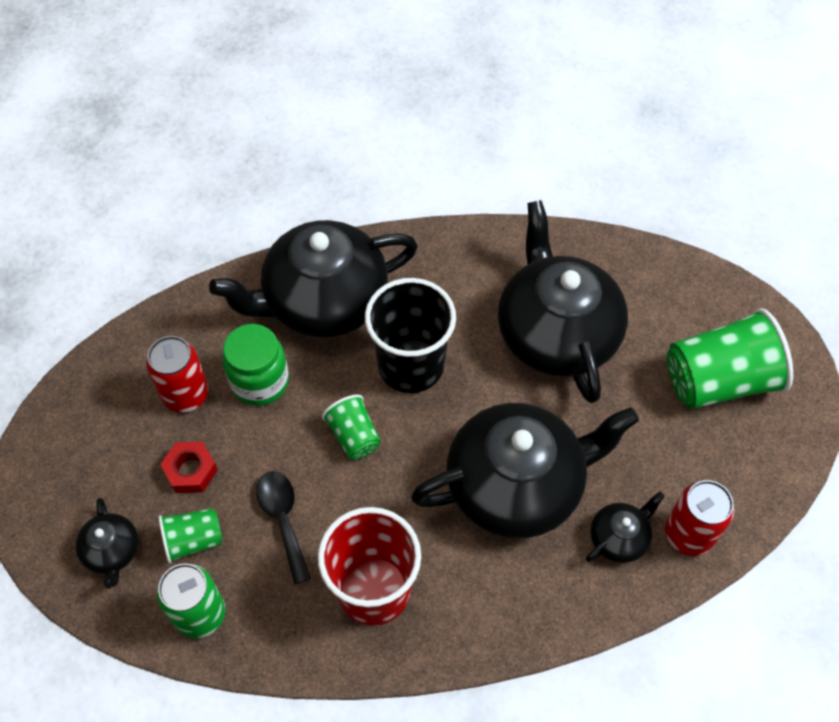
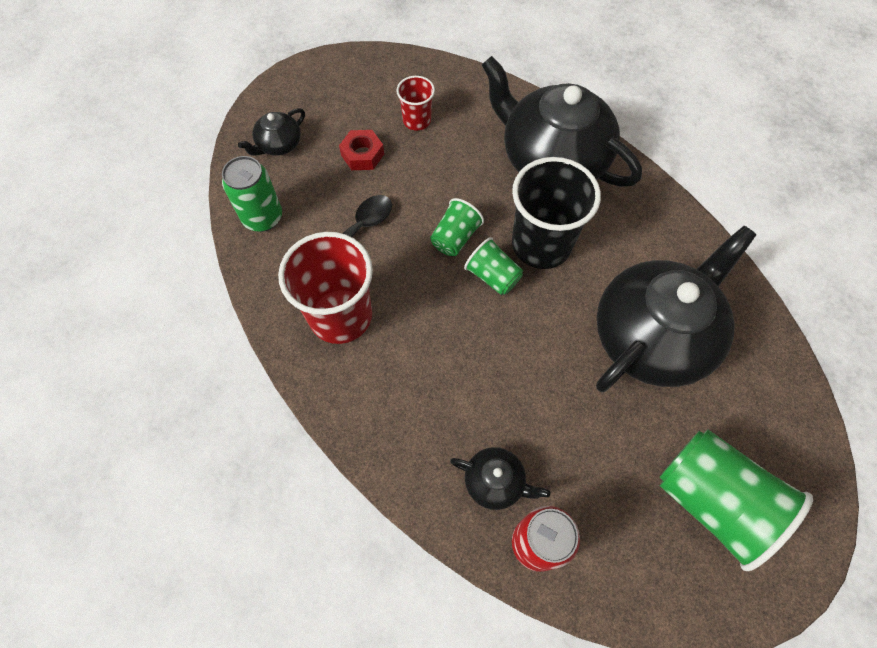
camera: 60 degrees right, 5 degrees up
(186, 395) = (417, 120): red can -> red cup
(193, 540) = (313, 184): green cup -> green cup (493, 276)
(260, 381) = (457, 157): green jar -> none
(517, 485) = (490, 375): black teapot -> none

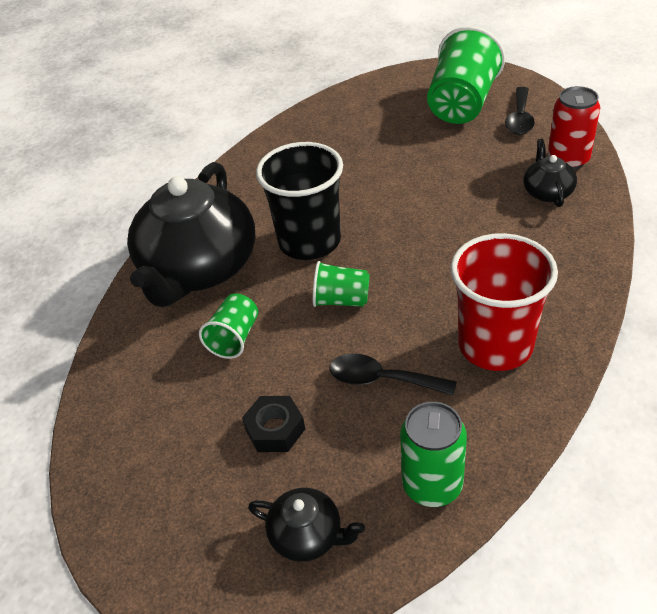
camera: 110 degrees left, 20 degrees down
(362, 155) = (275, 429): red nut -> black nut
(417, 120) = (193, 400): red cup -> none
(493, 276) = (367, 258): green cup -> green cup (234, 338)
(647, 548) = (519, 118): none -> black spoon
(653, 336) = (356, 158): black teapot -> none

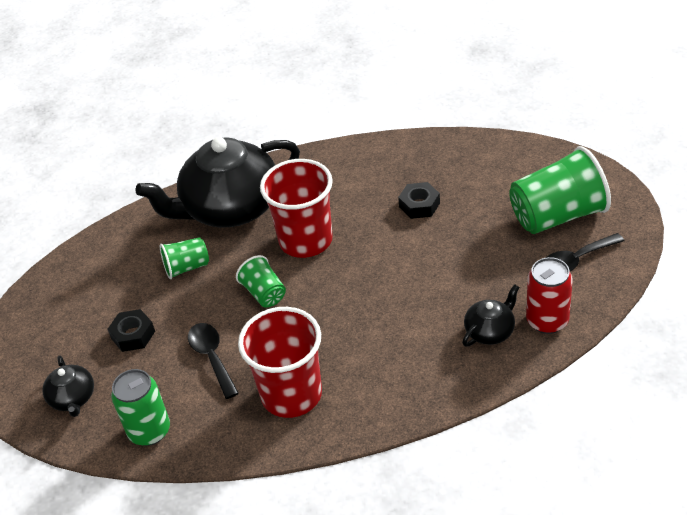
camera: 50 degrees right, 0 degrees up
(309, 241) = (305, 240): black cup -> red cup
(358, 160) = (419, 205): none -> black nut

